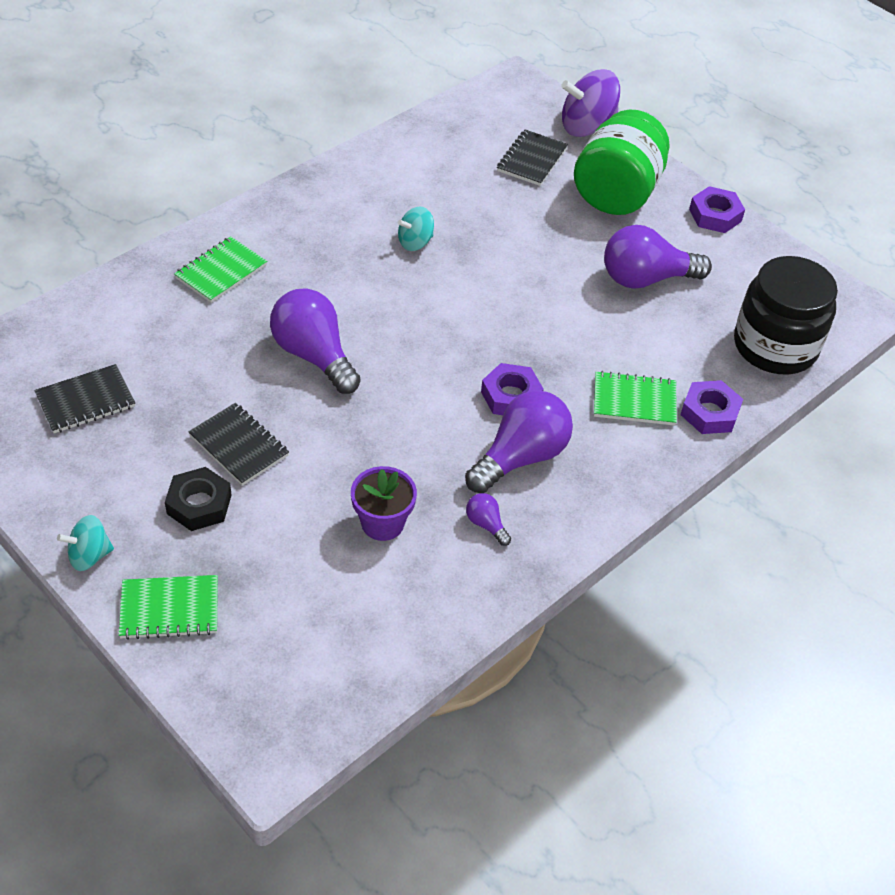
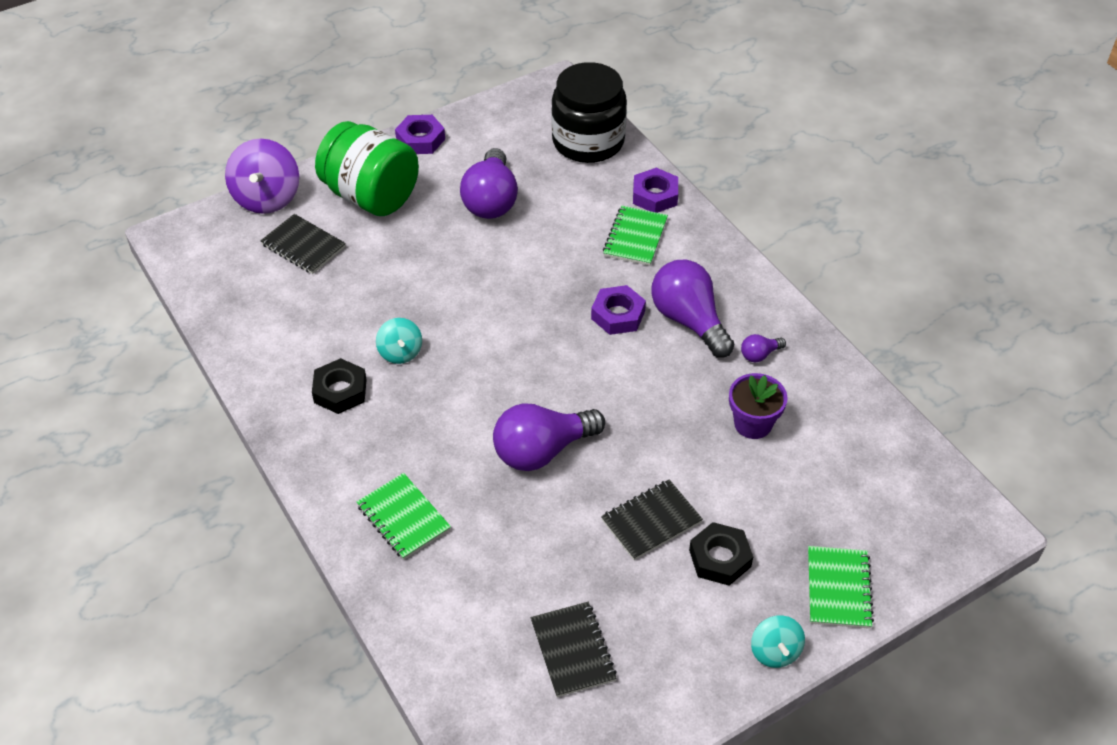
camera: 75 degrees left, 0 degrees up
(358, 211) = (340, 391): none -> black nut

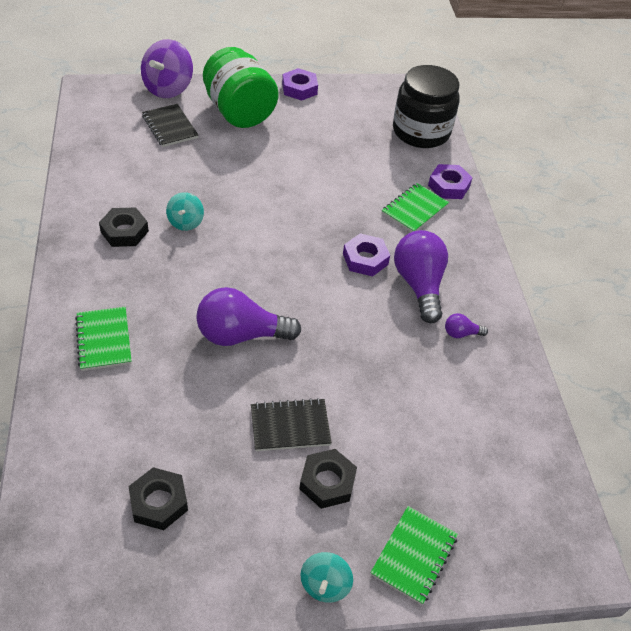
camera: 20 degrees right, 0 degrees up
(491, 200) = (322, 145): purple light bulb -> none
(573, 650) = (159, 502): black notebook -> black nut
(753, 424) = (422, 385): purple flower pot -> none

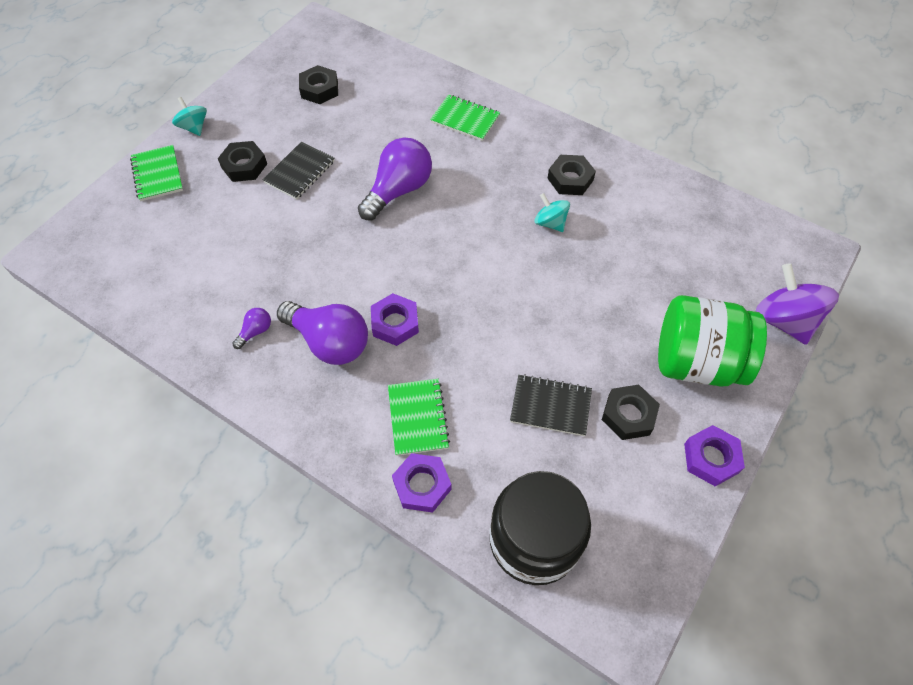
camera: 135 degrees right, 10 degrees up
(170, 127) = (705, 284): black notebook -> black notebook (550, 406)
(308, 126) = (628, 415): none -> black nut

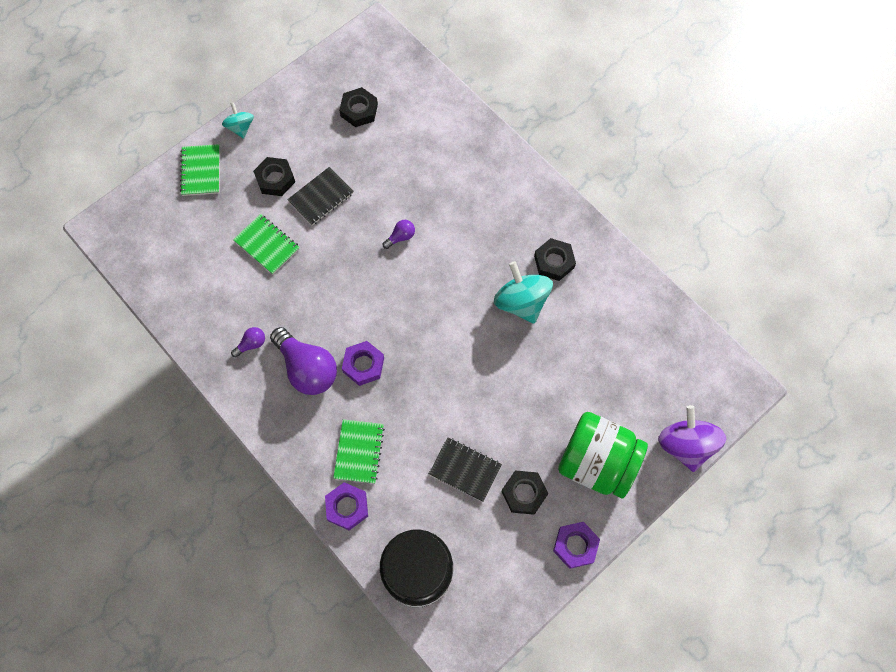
camera: 15 degrees right, 10 degrees up
(398, 190) = (401, 237): purple light bulb -> purple light bulb, size x0.45
(465, 119) = (481, 175): green notebook -> green notebook (267, 245)
(550, 223) = (521, 302): turquoise spinning top -> turquoise spinning top, size x1.76

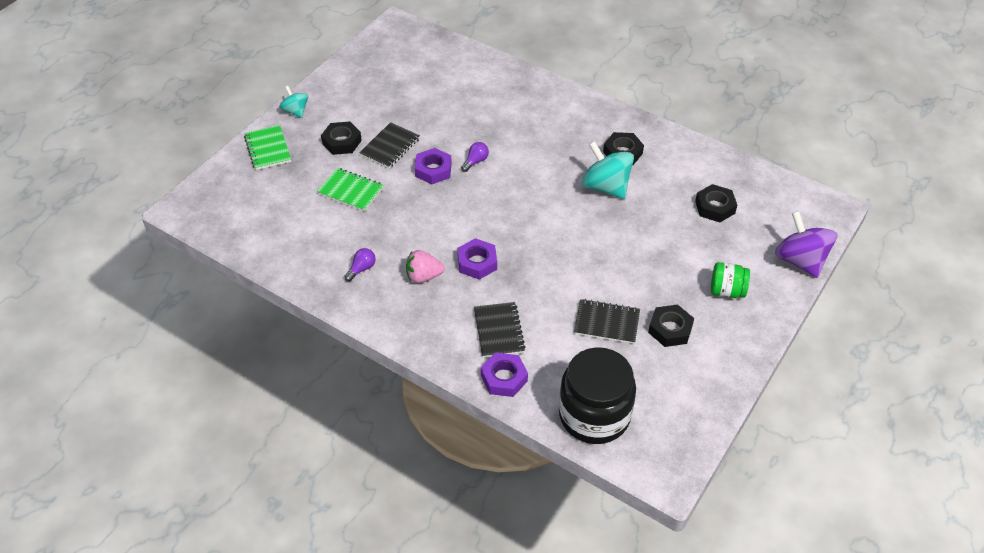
camera: 15 degrees left, 20 degrees down
(307, 368) = (423, 276): purple light bulb -> pink strawberry
(359, 110) = (402, 80): black nut -> black nut (715, 207)
(359, 452) = (499, 331): green notebook -> black notebook
(575, 545) = (736, 359): purple nut -> purple nut (433, 170)
(596, 462) = (726, 291): green jar -> green jar, size x0.50

